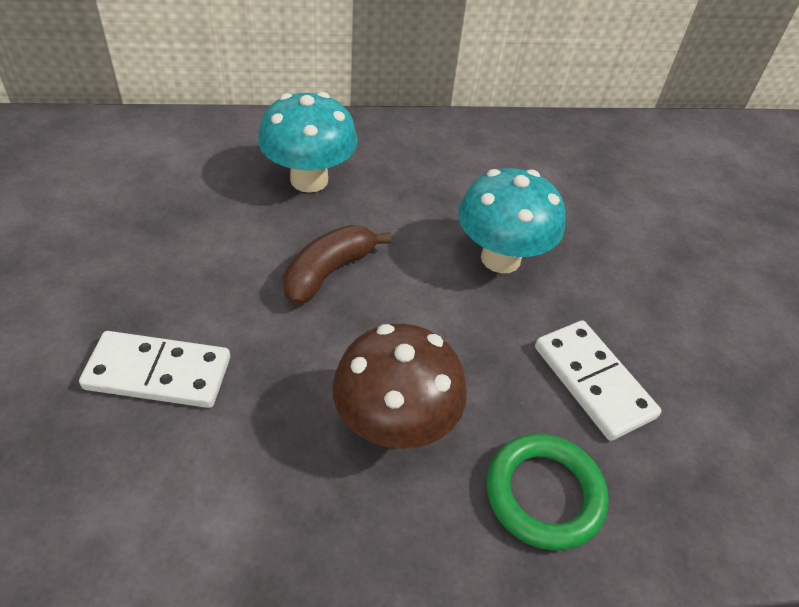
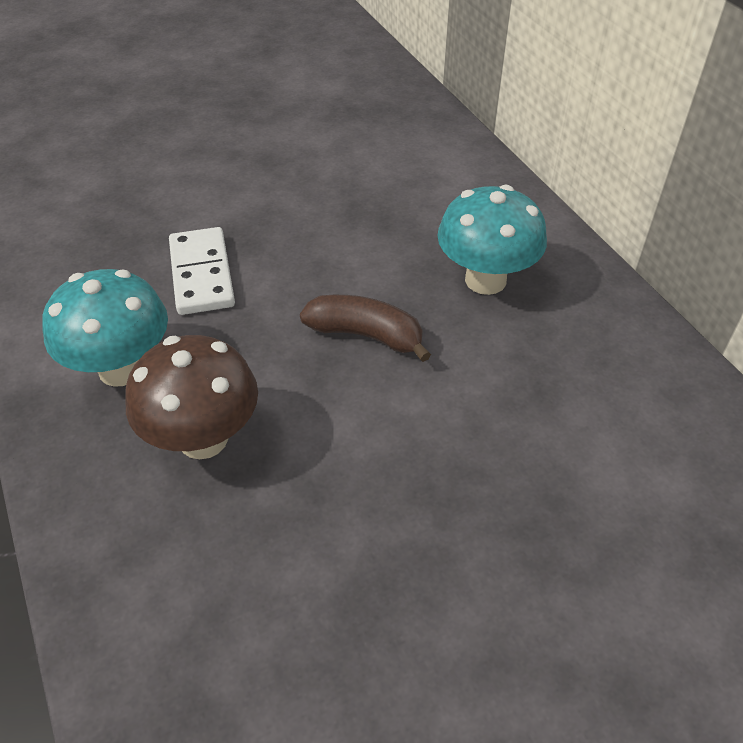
camera: 75 degrees right, 0 degrees up
(500, 258) = (475, 471): turquoise mushroom -> turquoise mushroom (121, 368)
(544, 494) = (161, 582): green ring -> none
(593, 381) = (328, 607): white domino -> none

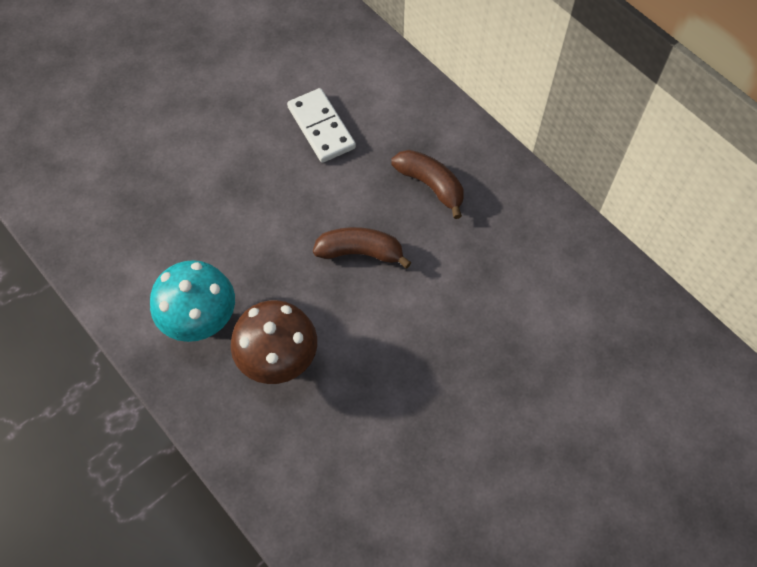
camera: 15 degrees left, 15 degrees up
(201, 274) = (224, 227): white domino -> white domino (321, 128)
(485, 280) = (430, 185): turquoise mushroom -> brown banana

